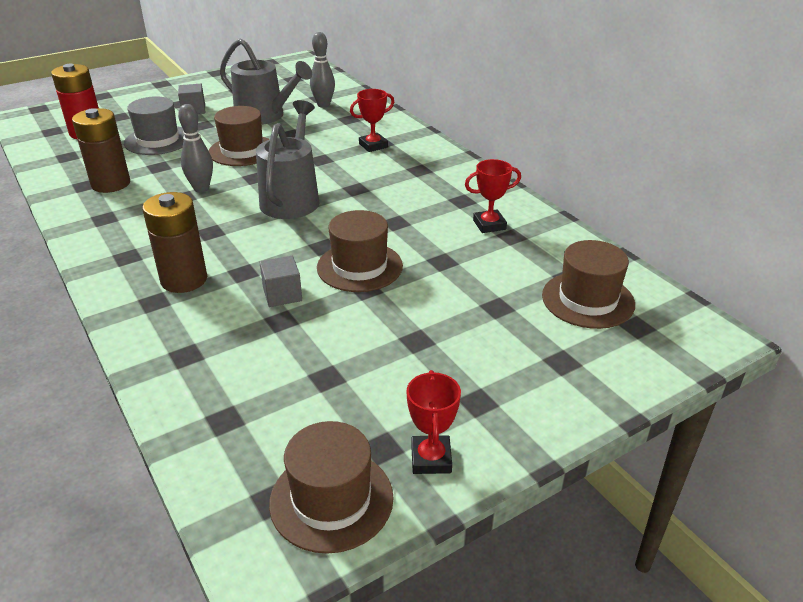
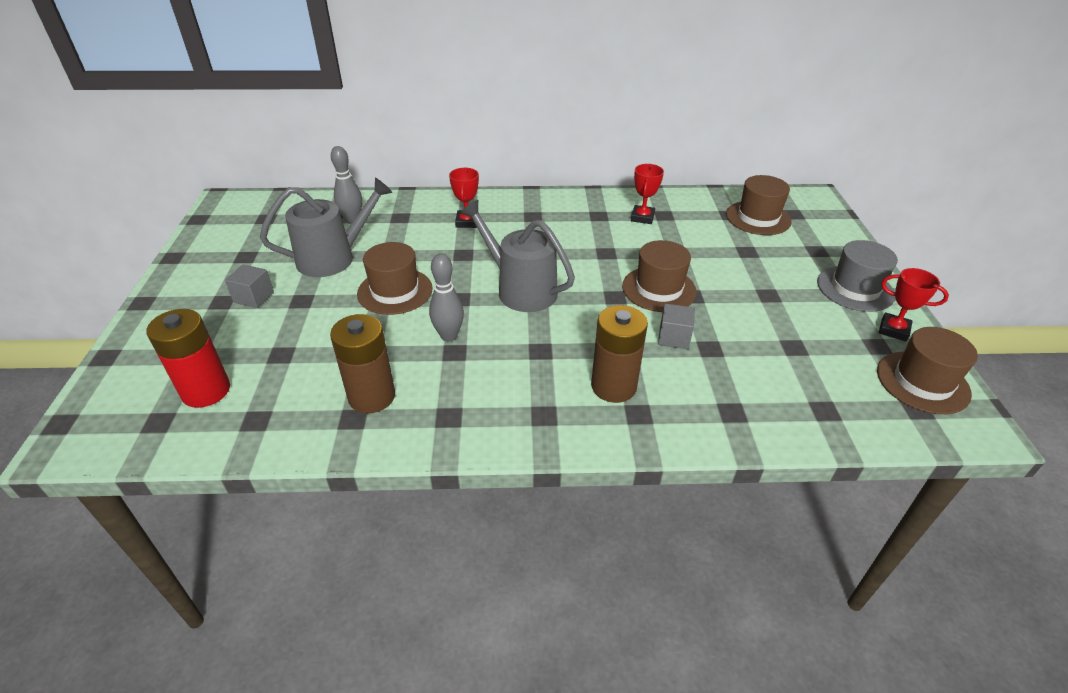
camera: 60 degrees left, 5 degrees up
(158, 140) = (301, 339): grey hat -> grey hat (855, 288)

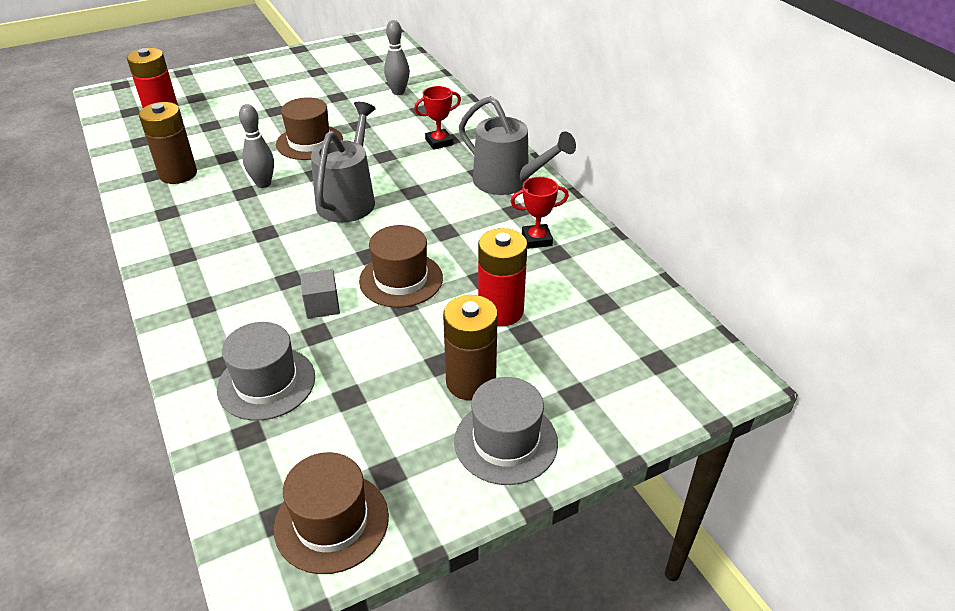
camera: 65 degrees right, 0 degrees up
(254, 297) = (269, 92): grey cube -> none
(333, 258) = (337, 103): grey watering can -> grey watering can (508, 182)
(613, 386) = (232, 284): brown battery -> brown battery (471, 382)
(720, 255) = (500, 311): none -> red battery
(758, 218) = (616, 329): brown hat -> none
(765, 388) = (266, 383): none -> grey hat
(893, 330) = (430, 487): red trophy -> none

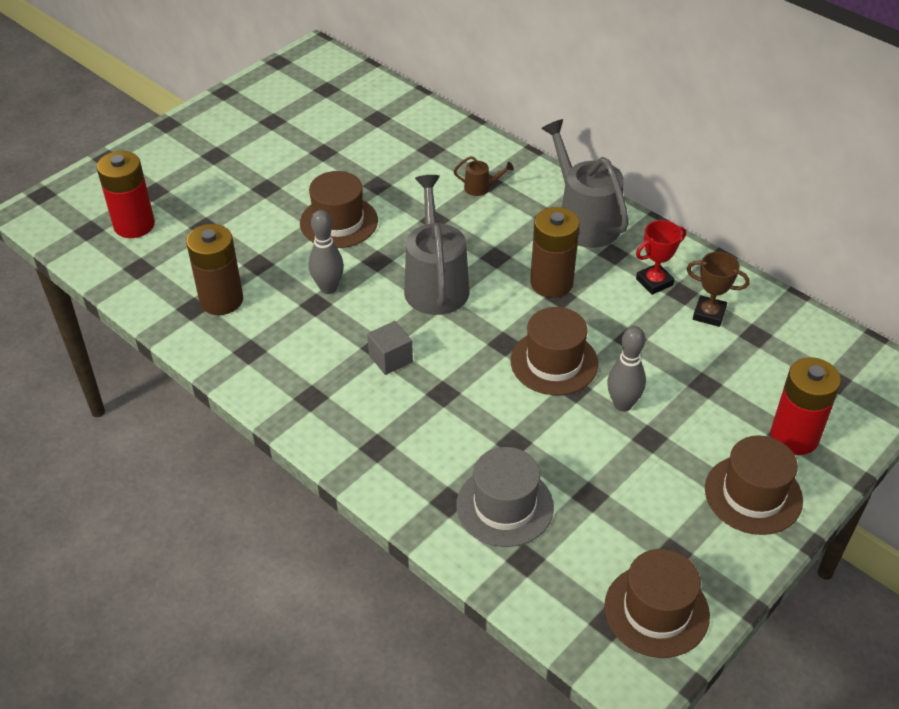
camera: 20 degrees left, 5 degrees up
(322, 305) = (498, 412): grey cube -> grey cube (390, 358)
(398, 92) = (389, 130): grey bowling pin -> grey bowling pin (622, 404)
(439, 142) = (480, 188): red trophy -> brown watering can
(471, 382) = (688, 448): brown battery -> brown battery (551, 283)
(500, 311) = (669, 369): red battery -> red battery (794, 436)
(506, 441) = (753, 494): grey hat -> brown hat
(508, 182) = (584, 221): grey watering can -> grey watering can turned 135 degrees counterclockwise
(569, 276) = (709, 314): none -> brown trophy

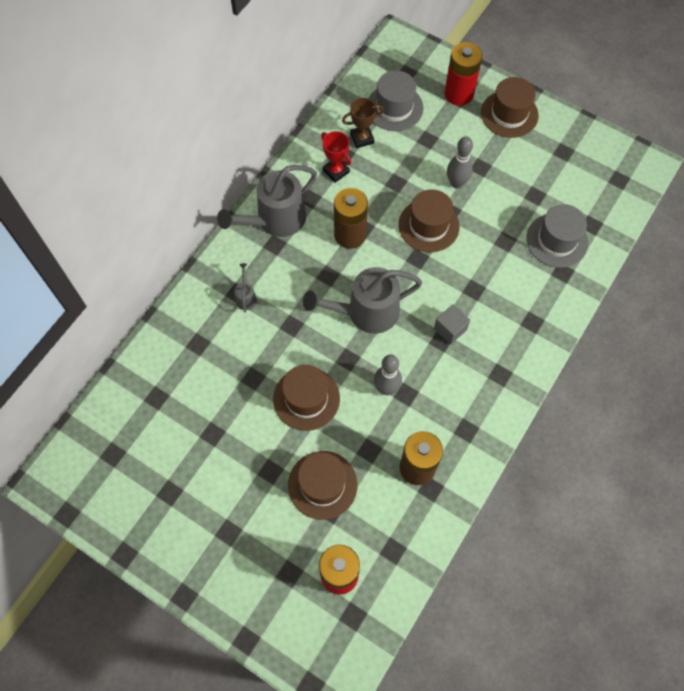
camera: 100 degrees left, 20 degrees up
(480, 188) = (246, 297): brown watering can -> grey watering can
(656, 611) = (604, 158): brown hat -> brown hat (322, 485)
(709, 314) = (362, 138): brown trophy -> brown trophy turned 60 degrees clockwise
(765, 356) = (394, 107): none -> grey hat

